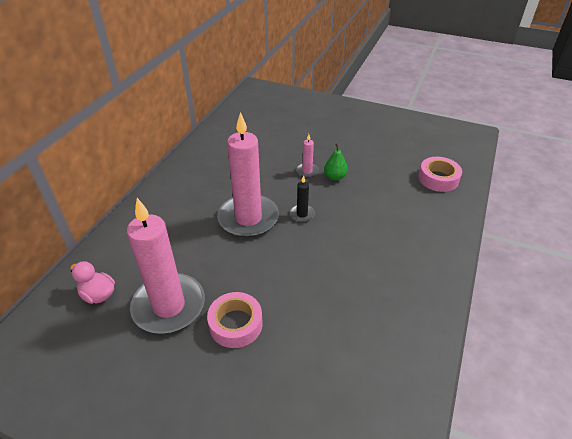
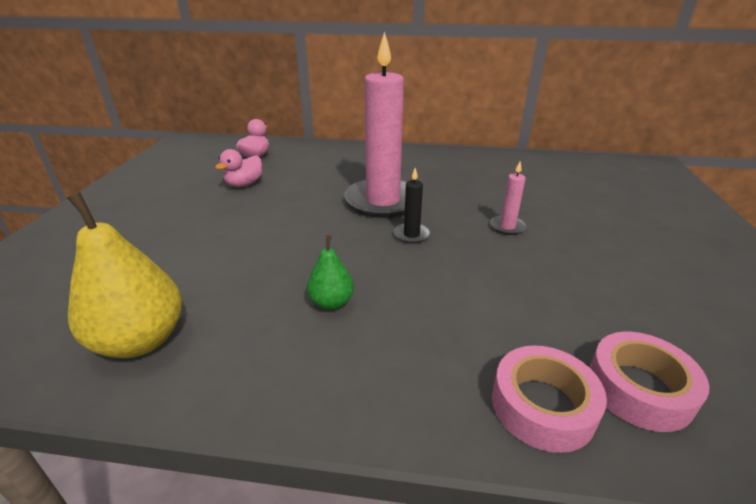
camera: 75 degrees right, 10 degrees down
(169, 306) = (244, 184): pink candle -> pink duck
(236, 324) = (220, 219): pink tape -> pink tape (542, 406)
(335, 177) = (516, 251): green pear -> green pear (331, 302)
(387, 364) = (141, 340): none -> yellow pear

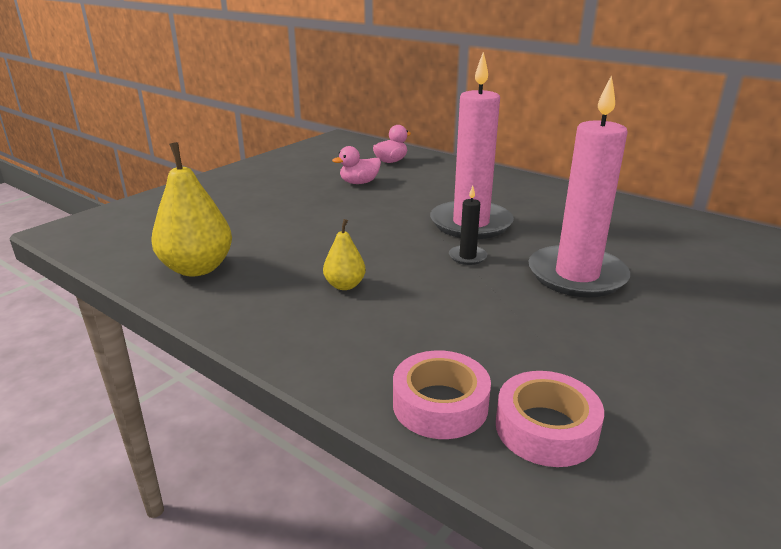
camera: 30 degrees right, 5 degrees down
(331, 302) = (345, 285): green pear -> yellow pear
(507, 227) = (576, 275): pink candle -> pink candle, size x2.40

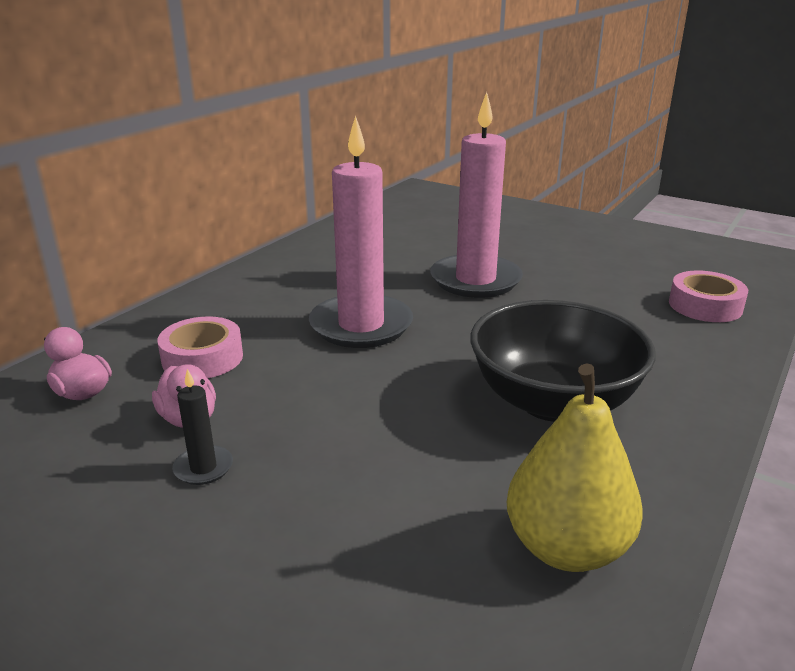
camera: 95 degrees left, 0 degrees up
(345, 285) = (553, 401): yellow pear -> black bowl
(440, 404) = (715, 342): pink tape -> pink tape (202, 358)
(467, 257) = (453, 328): black candle -> black candle (203, 468)

